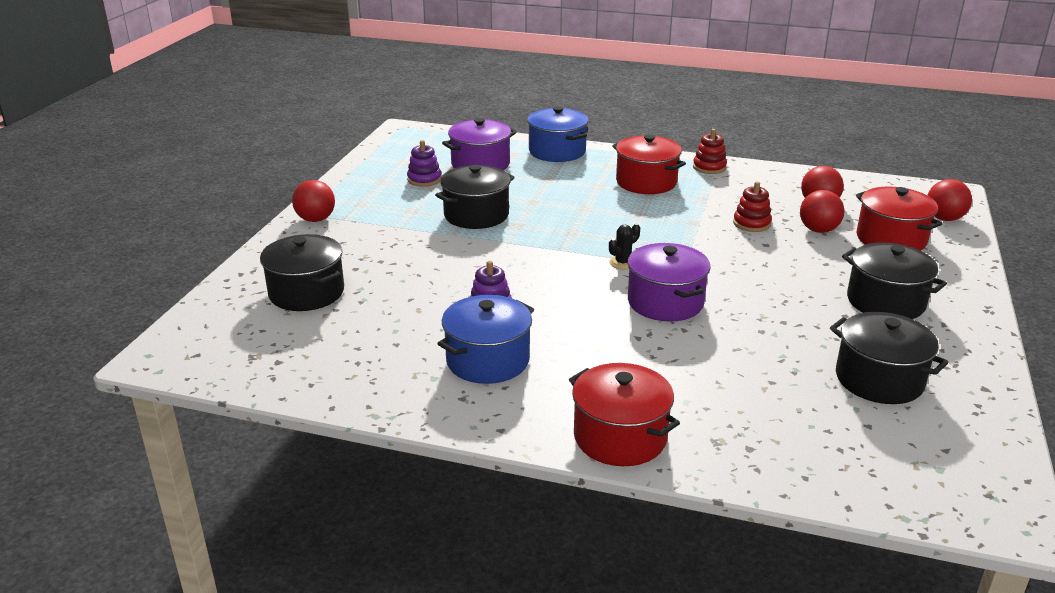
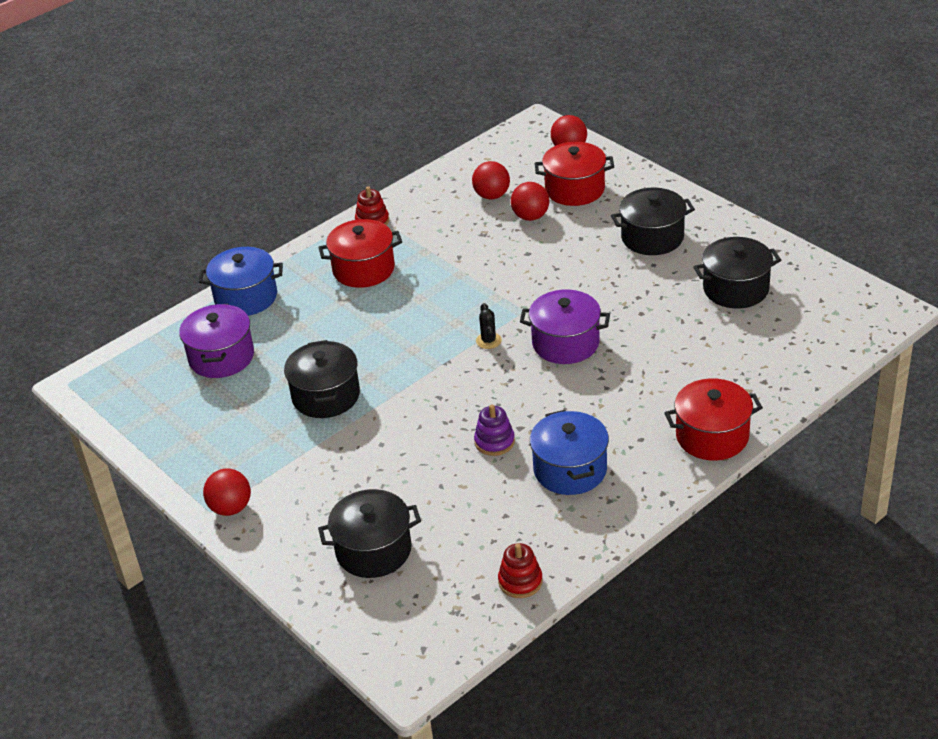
camera: 55 degrees left, 10 degrees up
(424, 179) = (216, 406): purple stacking toy -> none
(751, 223) = (489, 245): red stacking toy -> red stacking toy (520, 581)

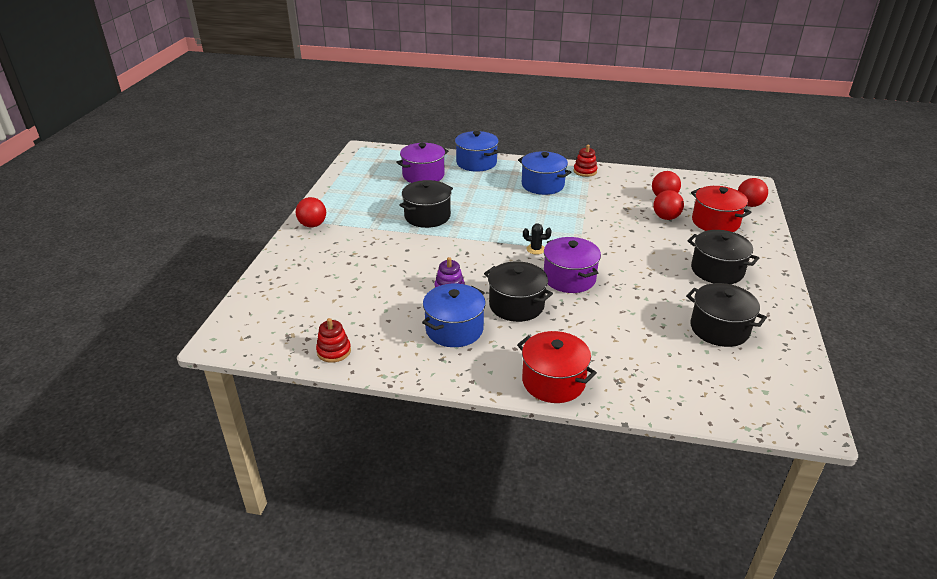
camera: 50 degrees right, 5 degrees down
(363, 269) = (542, 185): red pot -> blue pot
(373, 550) = (317, 283): black pot -> black pot (516, 305)
(488, 341) = (536, 249): black cactus -> black cactus turned 60 degrees clockwise

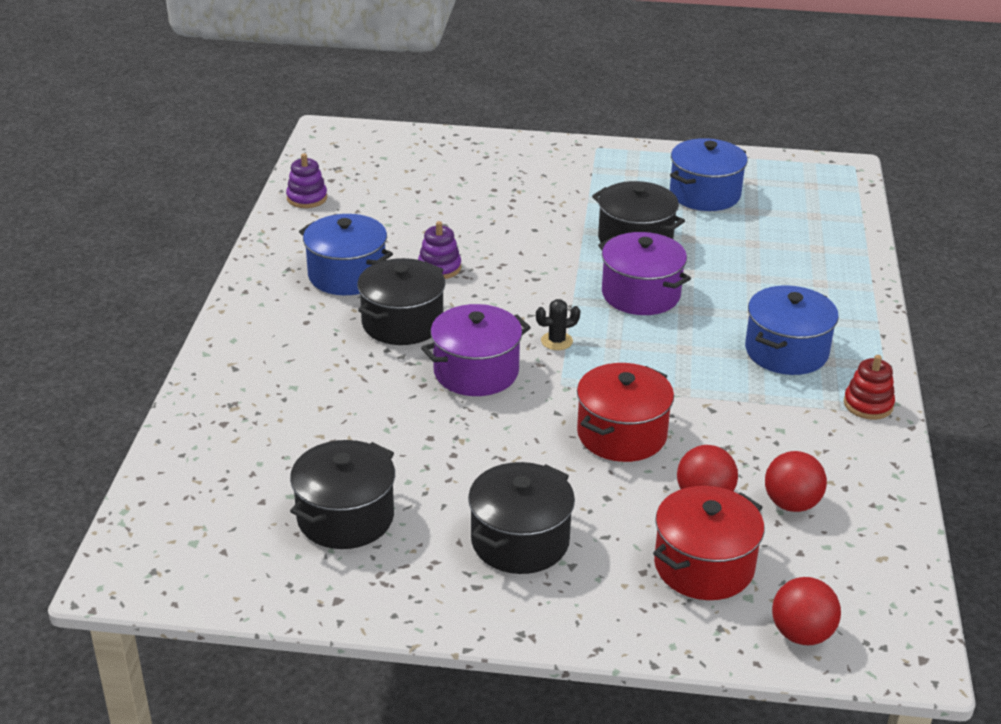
camera: 85 degrees right, 0 degrees up
(312, 225) = (586, 154): red ball -> none
(334, 351) = (307, 198): red stacking toy -> purple stacking toy
(423, 175) = (773, 229): purple pot -> purple pot (640, 294)
(476, 163) = (846, 278): blue pot -> blue pot (705, 194)
(536, 249) = (556, 341): black cactus -> black cactus turned 60 degrees clockwise
(553, 381) = (237, 351): red pot -> red pot (622, 434)

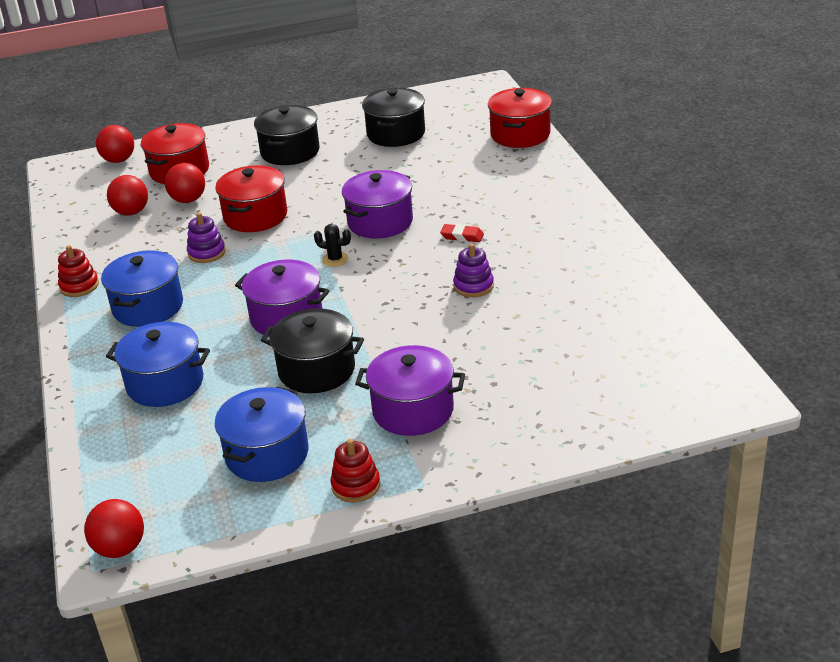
camera: 160 degrees right, 0 degrees up
(189, 446) = (520, 134): none -> red pot
(307, 198) = (659, 311): purple stacking toy -> purple stacking toy (206, 253)
(347, 275) = (541, 256): blue pot -> blue pot (165, 383)
(402, 323) = (462, 236): black pot -> red eraser
(556, 341) = (335, 259): black cactus -> black cactus turned 60 degrees clockwise
(572, 190) = (413, 410): none -> purple pot
(645, 159) = (356, 485): none -> red stacking toy
(832, 171) = (120, 548): none -> red ball

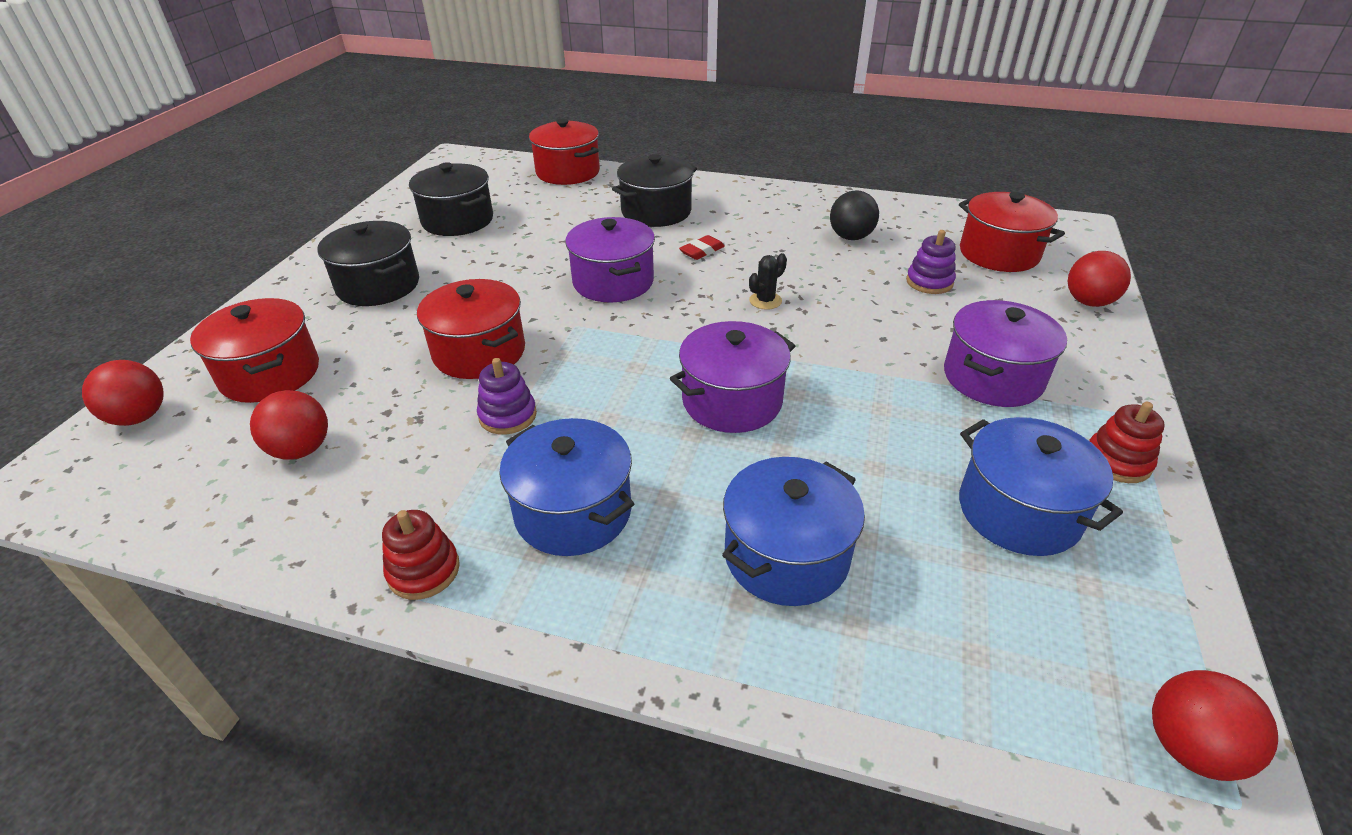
camera: 60 degrees left, 5 degrees up
(188, 200) = (356, 390): red ball -> red ball (1088, 302)
(316, 370) = (865, 415): black pot -> black pot (656, 212)
(335, 259) = (650, 330): black cactus -> black cactus (765, 301)
(473, 286) = (797, 274): purple stacking toy -> purple stacking toy (929, 282)
(564, 289) = (850, 237): none -> black ball
(623, 367) = (998, 253): none -> red pot

